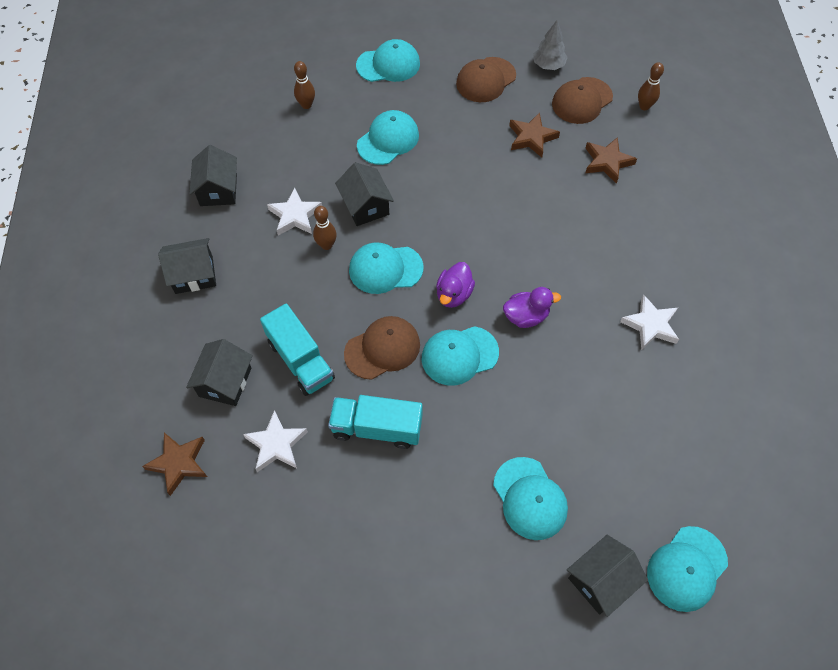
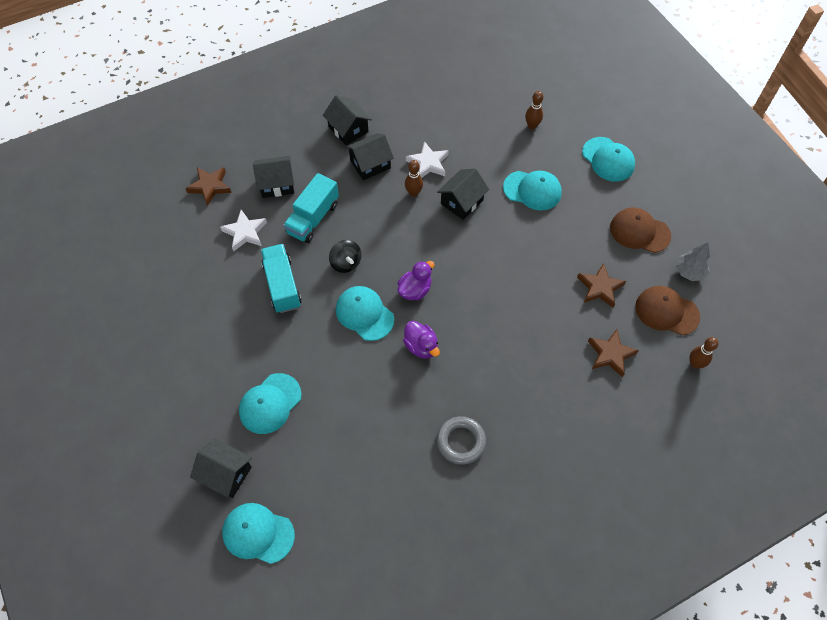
camera: 65 degrees right, 0 degrees up
(218, 190) = (424, 110): black house -> black house (370, 164)
(382, 349) = (346, 263): brown cap -> black spinning top
(385, 269) = (413, 237): turquoise cap -> none
(454, 294) = (415, 290): purple duck -> purple duck turned 135 degrees clockwise
(650, 325) = (461, 442): white star -> grey ring

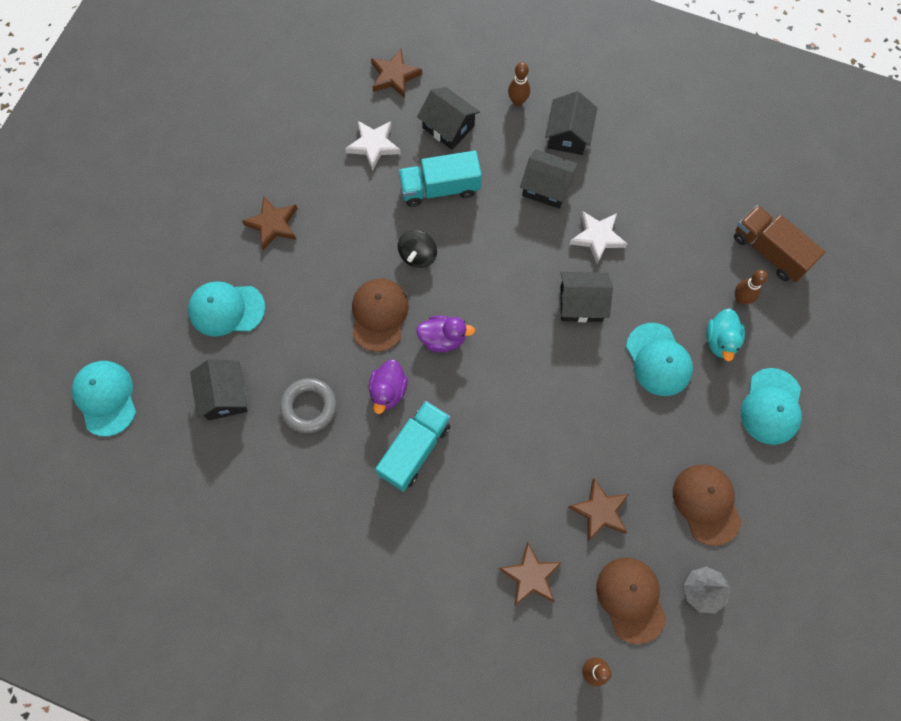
camera: 50 degrees right, 10 degrees up
(226, 473) = (136, 328): black house -> black house (224, 396)
(238, 330) = (273, 224): none -> brown star
(282, 285) = (348, 222): turquoise truck -> turquoise truck (415, 450)
(364, 314) = (379, 315): turquoise cap -> brown cap
(413, 193) = (550, 252): brown bowling pin -> brown bowling pin (517, 101)
(461, 442) = (321, 501): grey ring -> grey ring (309, 407)
(516, 92) = (769, 251): none -> brown truck
(548, 153) = (720, 341): none -> turquoise duck

